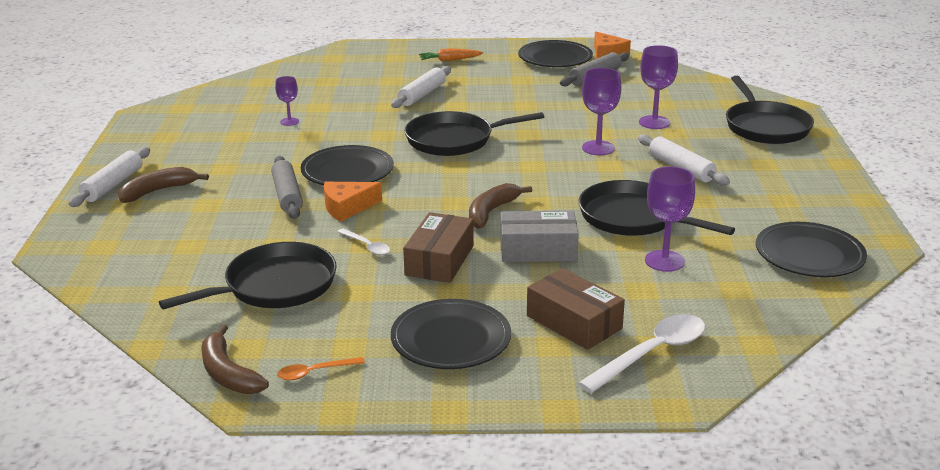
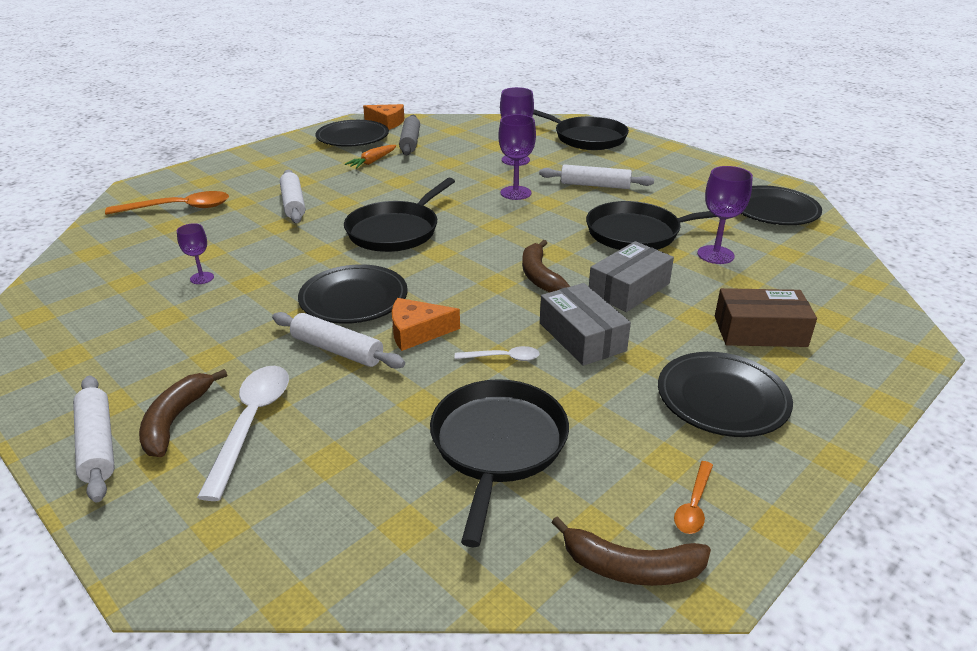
camera: 45 degrees left, 5 degrees up
(287, 195) = (337, 350): grey rolling pin -> white rolling pin
(347, 207) = (417, 332): orange cheese -> orange cheese turned 60 degrees clockwise
(349, 71) = (178, 208): none -> orange spoon
(439, 260) = (582, 337): brown box -> grey box
(449, 60) = (263, 167): orange carrot -> orange carrot (372, 161)
(652, 353) = (841, 325): white spoon -> white spoon (251, 423)

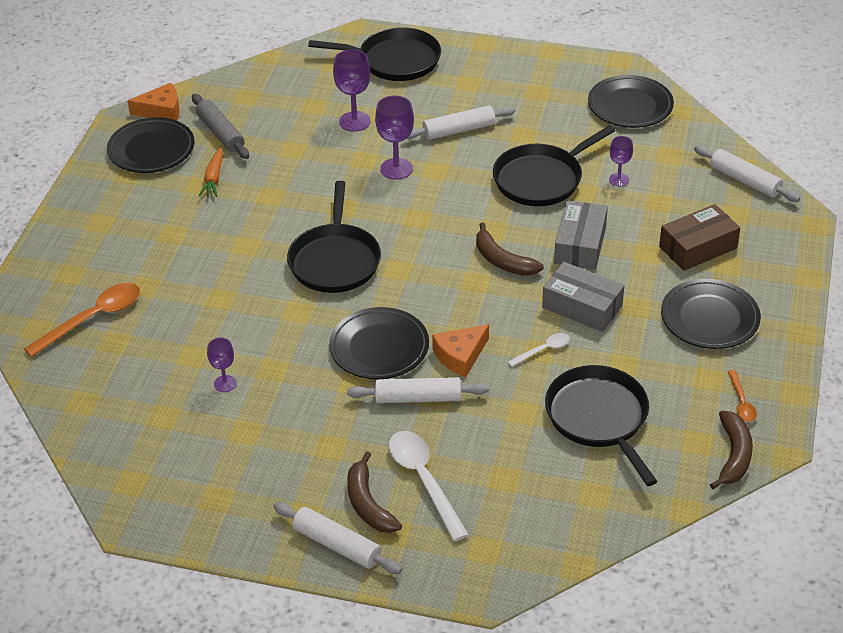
camera: 30 degrees left, 10 degrees up
(293, 204) = (201, 267): white rolling pin -> white rolling pin (744, 180)
(630, 567) = (733, 455): brown banana -> brown banana turned 60 degrees counterclockwise
(715, 255) = (618, 180): purple goblet -> purple goblet, size x0.60

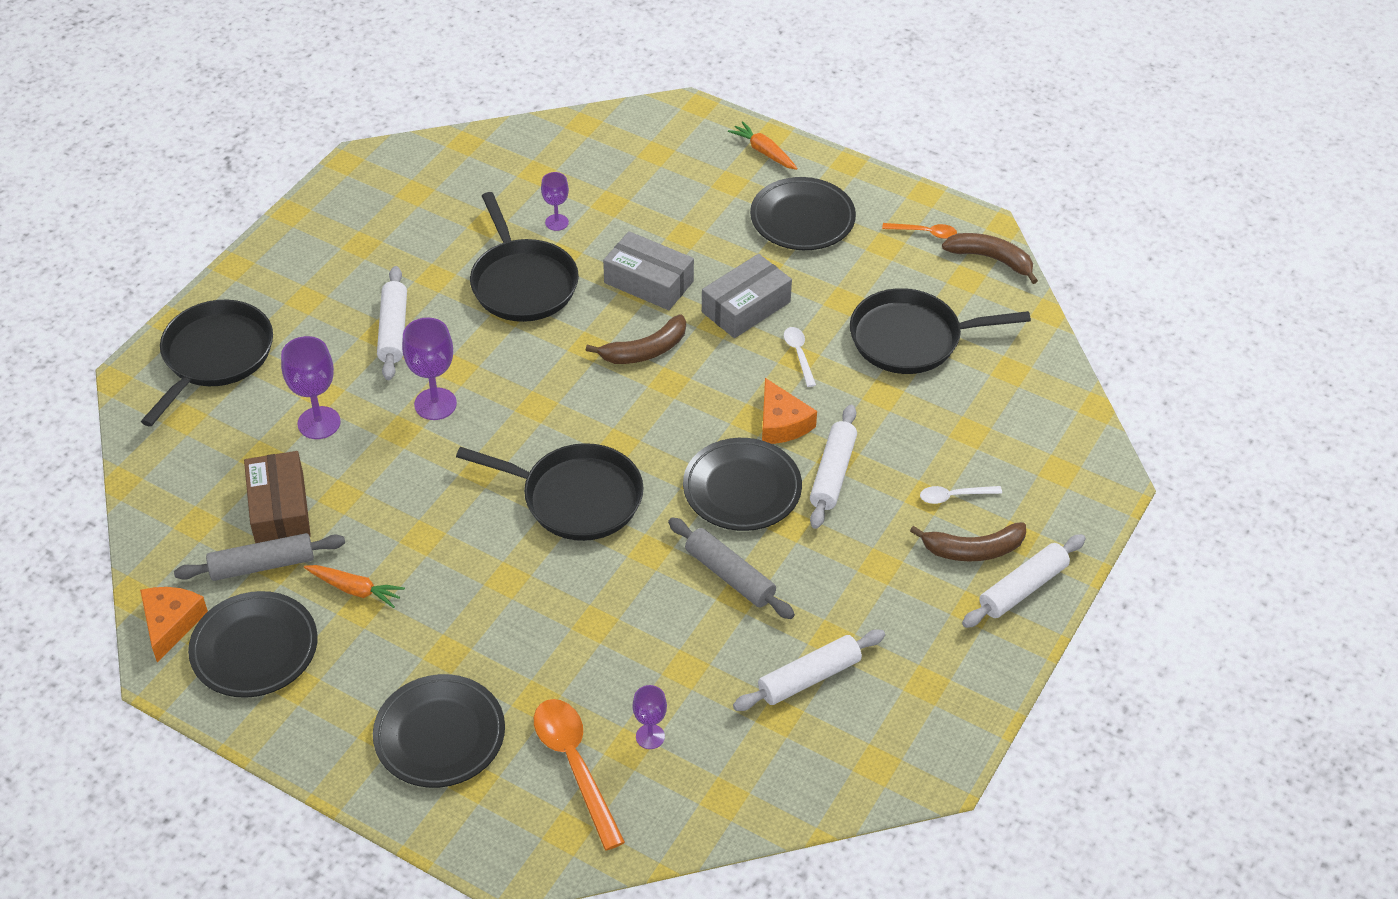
camera: 75 degrees left, 5 degrees up
(225, 384) = (746, 644): purple goblet -> purple goblet (650, 736)
(289, 360) = (730, 575): none -> grey rolling pin
(424, 480) = (954, 496): white spoon -> white spoon, size x0.52
(630, 106) = (434, 177): black plate -> black plate (440, 735)
(698, 247) = (694, 195): brown box -> brown box (280, 509)
(744, 180) = (608, 130): white rolling pin -> white rolling pin (809, 678)
(781, 276) = (763, 151): none -> orange carrot

